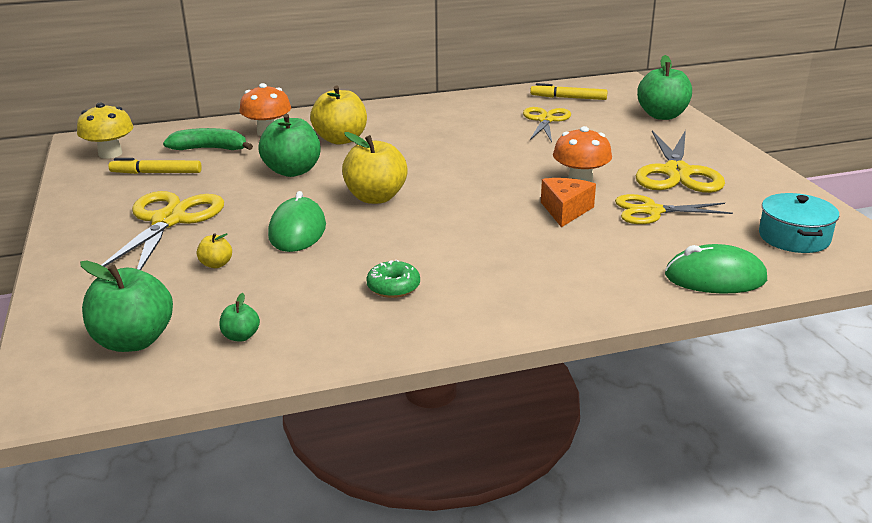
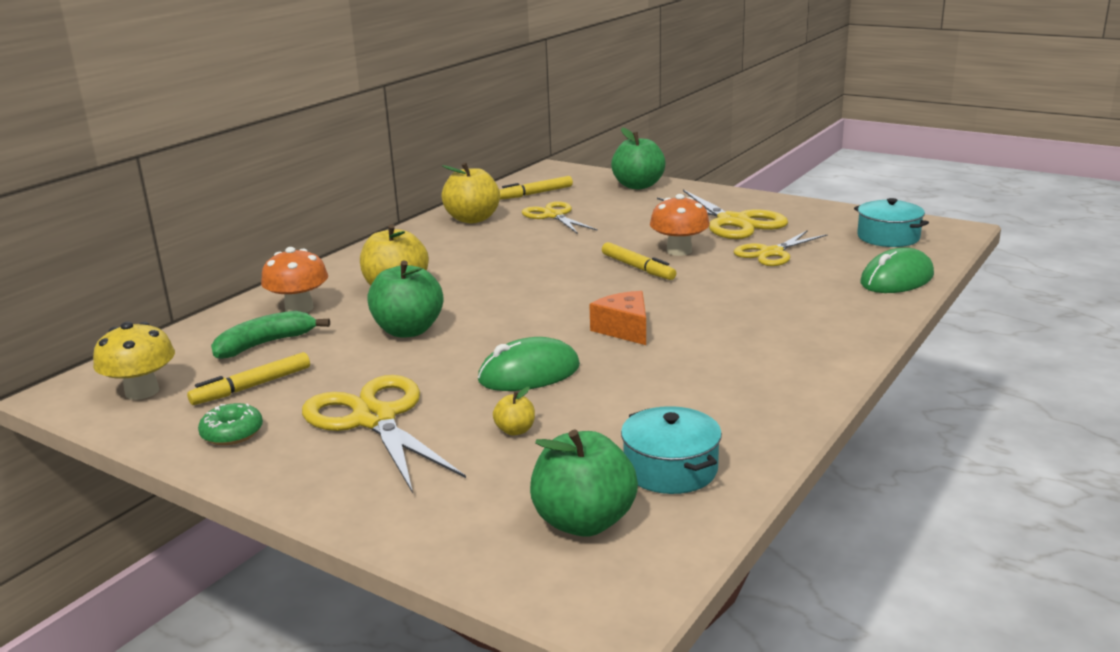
camera: 40 degrees left, 5 degrees down
(241, 336) = (670, 469): green apple -> turquoise pot
(297, 231) = (529, 373): green mouse -> green mouse turned 75 degrees counterclockwise
(375, 197) = (540, 322): yellow apple -> yellow apple (472, 219)
(393, 287) = (708, 378): green donut -> green donut (232, 433)
(521, 183) = (638, 268): none -> yellow marker
(565, 210) = (713, 274): orange cheese -> orange cheese (624, 329)

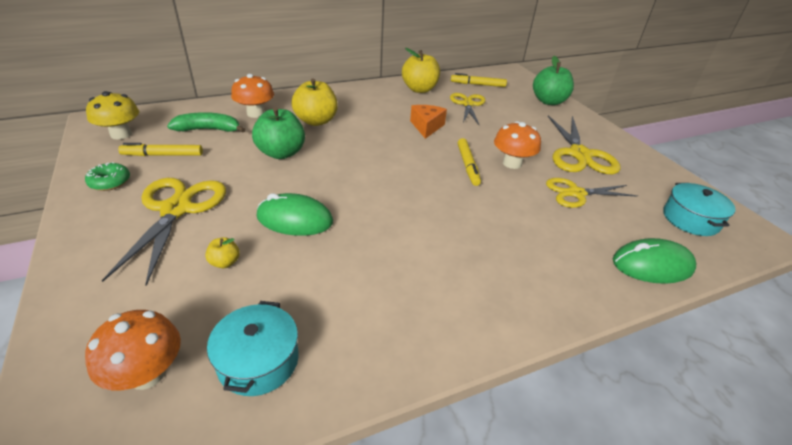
camera: 30 degrees right, 15 degrees up
(584, 522) = (147, 374): green apple -> orange mushroom
(624, 329) = (395, 213): orange cheese -> orange cheese (426, 127)

